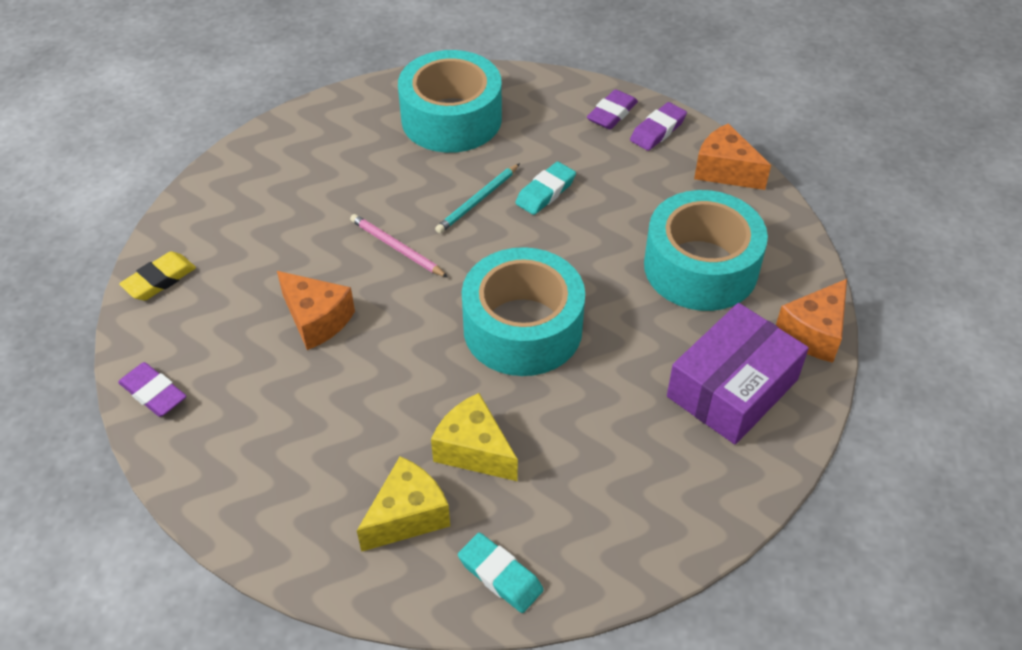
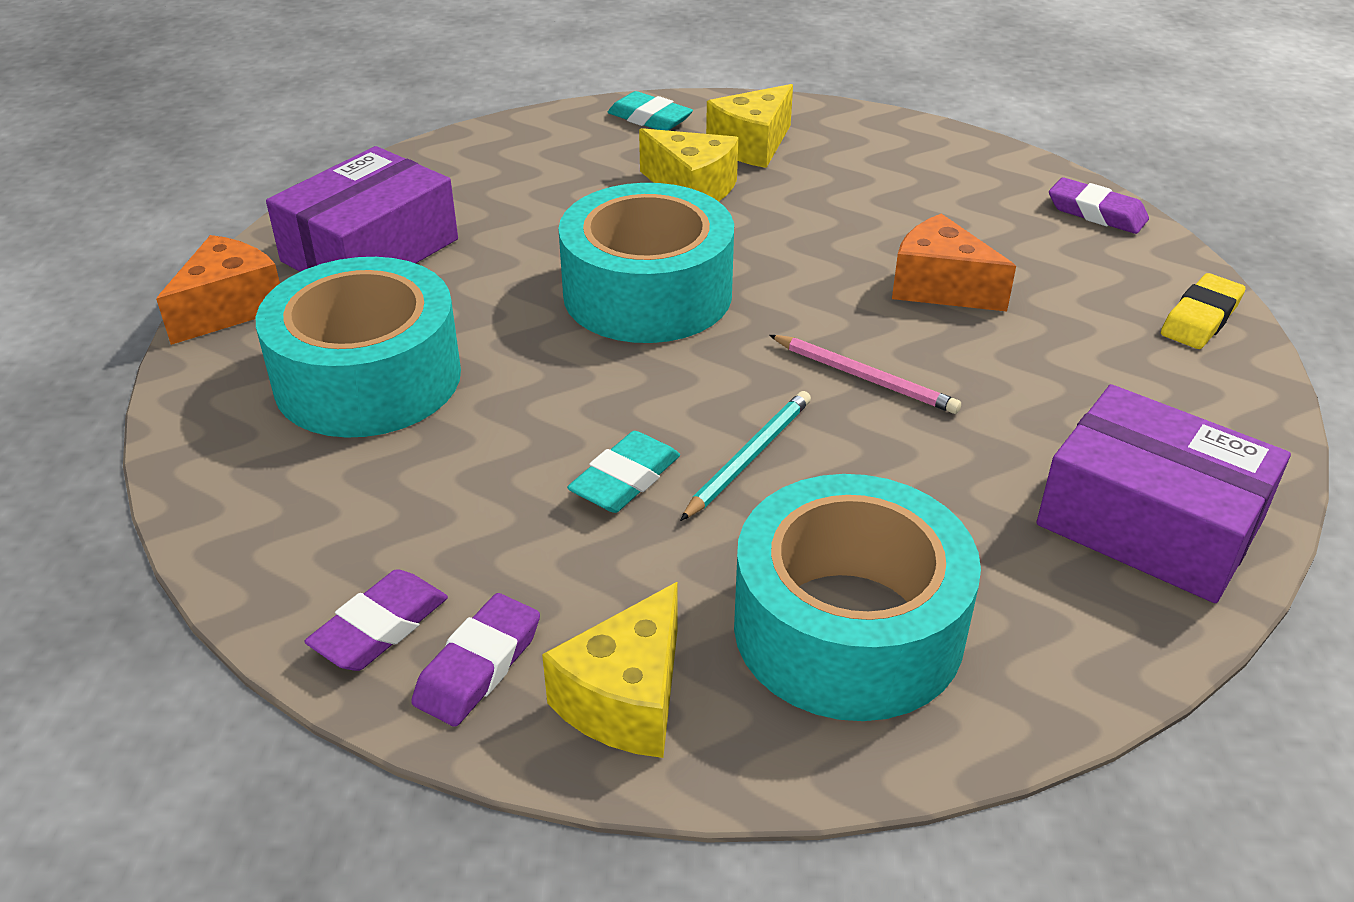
camera: 175 degrees right, 10 degrees down
(288, 154) = (1149, 522): none -> purple box
(550, 99) = (626, 699): none -> yellow cheese
(725, 171) = (263, 542): orange cheese -> none

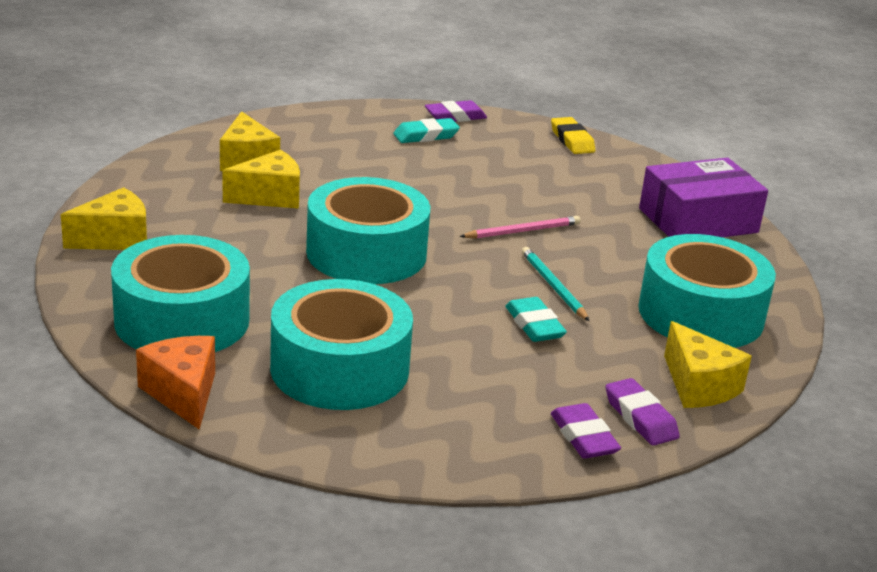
camera: 60 degrees left, 10 degrees down
(370, 250) = (182, 320): purple box -> turquoise tape
(487, 154) = (115, 239): none -> yellow cheese
(649, 119) = (159, 174): turquoise eraser -> turquoise eraser (426, 136)
(940, 287) = (469, 180): orange cheese -> none

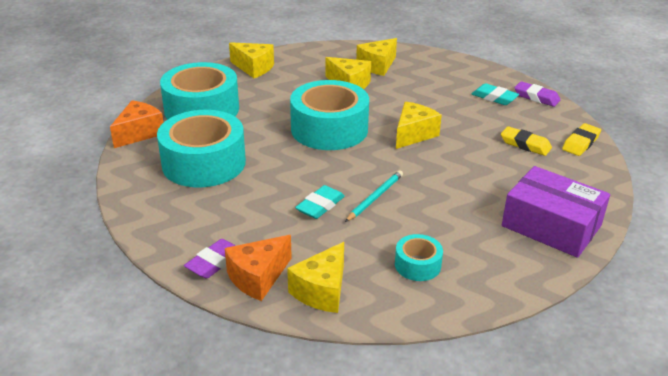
camera: 60 degrees right, 5 degrees up
(446, 210) = (413, 134): none -> yellow cheese
(522, 231) = (427, 165): pink pencil -> none
(542, 165) = (525, 144): none -> yellow eraser
(640, 417) = (258, 277): purple eraser -> orange cheese
(700, 314) = (417, 265): turquoise tape -> turquoise tape, size x0.47

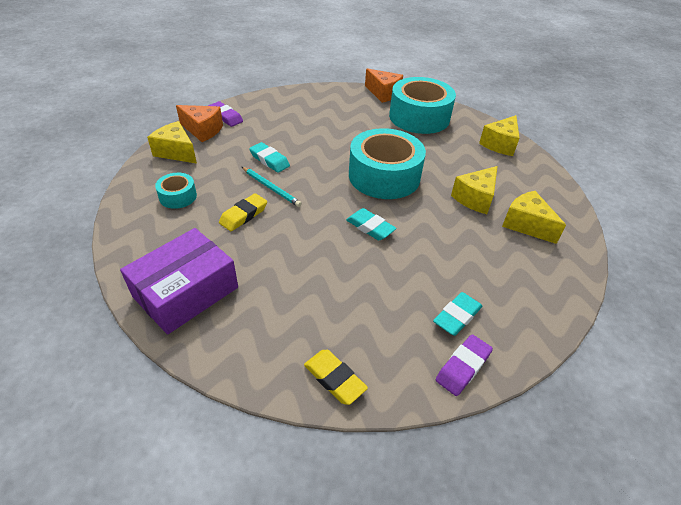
camera: 95 degrees right, 10 degrees up
(204, 163) = (339, 116): turquoise tape -> none
(258, 277) = (203, 130): orange cheese -> orange cheese turned 150 degrees clockwise
(413, 134) = (370, 227): yellow cheese -> turquoise eraser
(525, 144) = (339, 316): yellow eraser -> yellow eraser (243, 215)

